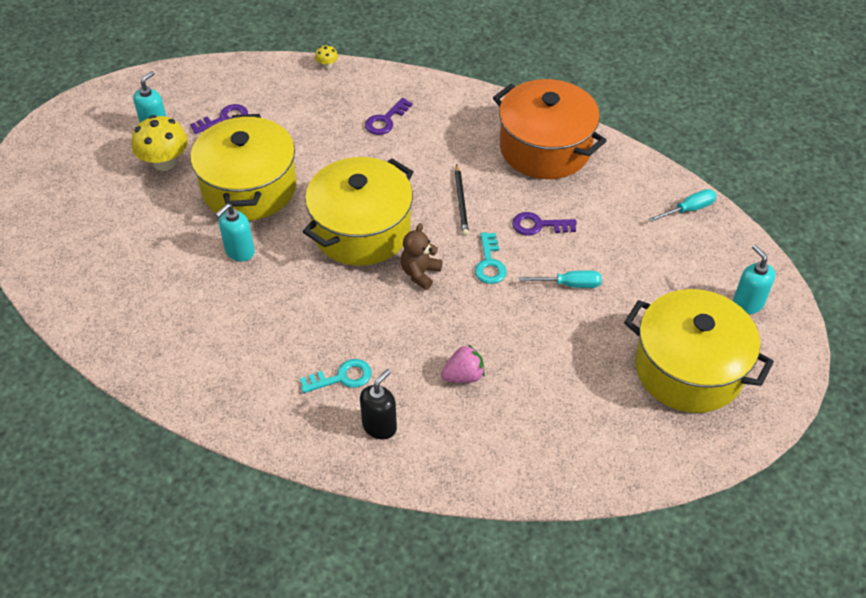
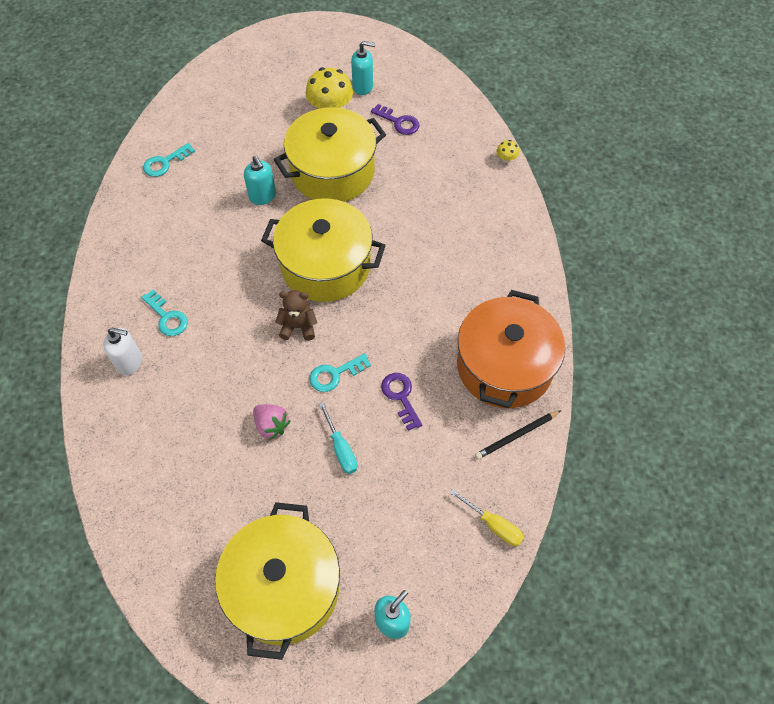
camera: 65 degrees right, 10 degrees up
(126, 322) = (165, 163): none -> turquoise key
(239, 251) = (263, 196): turquoise soap dispenser -> turquoise soap dispenser turned 135 degrees counterclockwise
(379, 426) = (130, 362): black soap dispenser -> white soap dispenser
(385, 120) = (464, 228): purple key -> none
(461, 202) = (397, 324): black pencil -> black pencil (516, 436)
(463, 376) = (202, 402): pink strawberry -> pink strawberry (271, 425)
(688, 209) = (494, 525): turquoise screwdriver -> yellow screwdriver

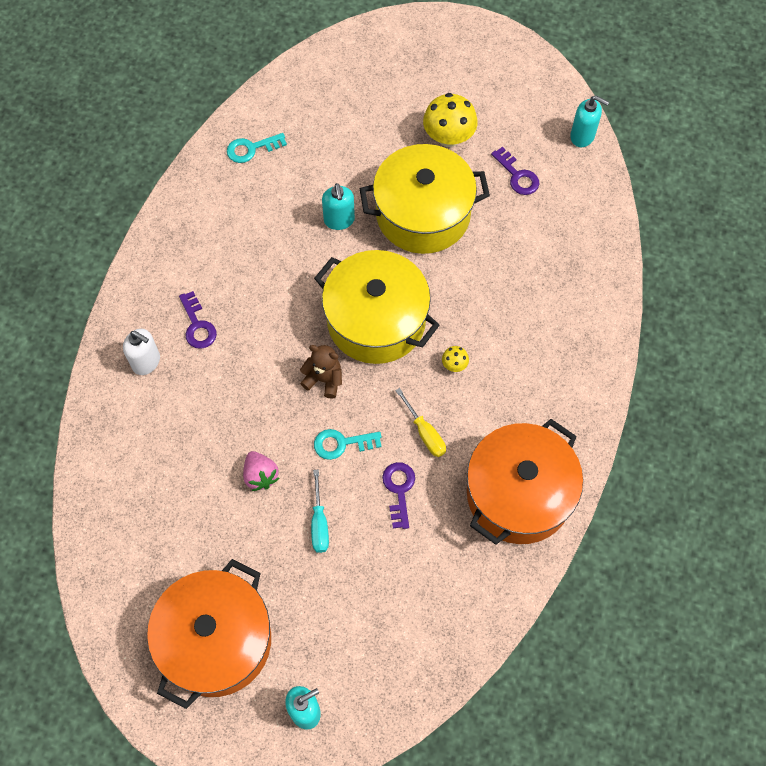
camera: 20 degrees right, 5 degrees up
(167, 317) = (197, 325): turquoise key -> purple key
(284, 588) = (216, 641): yellow pot -> orange pot
(363, 87) = (494, 120): turquoise soap dispenser -> turquoise soap dispenser (582, 136)
(494, 525) = (440, 654): yellow screwdriver -> yellow screwdriver (425, 433)
(506, 159) = (619, 257): yellow mushroom -> yellow mushroom (454, 364)
(516, 436) = (500, 572): black pencil -> none

